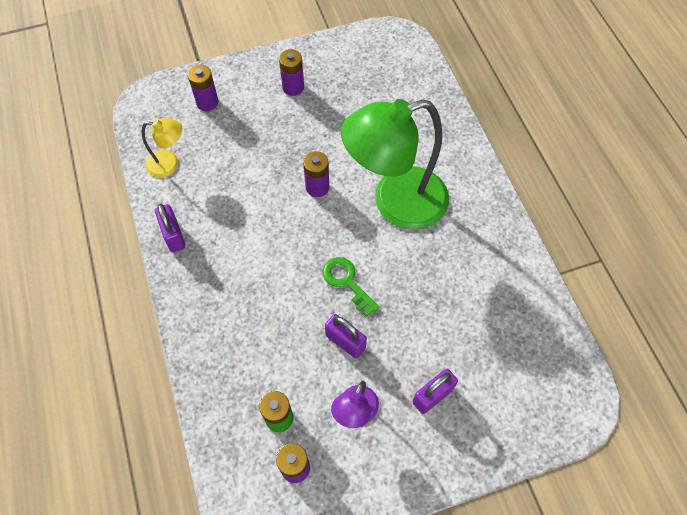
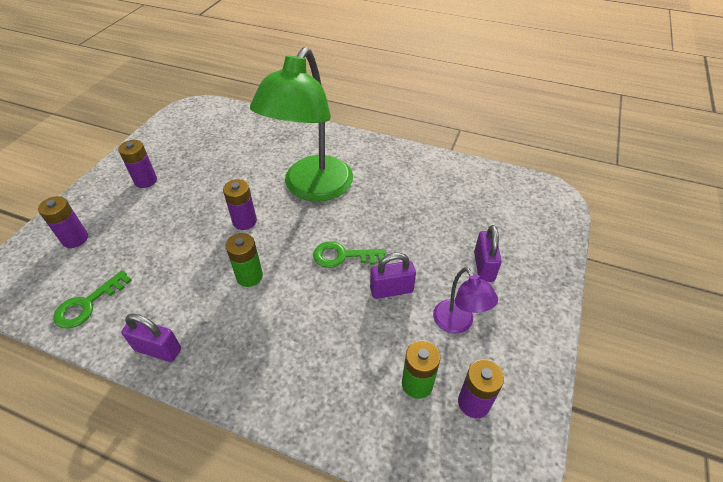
camera: 50 degrees left, 15 degrees down
(169, 164) = (88, 304): yellow lamp -> green key
(272, 236) = (249, 276): none -> green battery

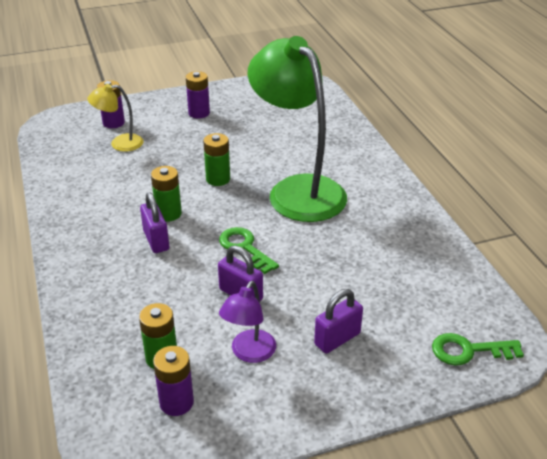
camera: 50 degrees right, 10 degrees down
(88, 304) = (69, 163): green key -> green key (468, 351)
(112, 252) = (120, 144): none -> yellow lamp
(158, 349) = (65, 213): purple padlock -> purple padlock (156, 240)
(244, 221) = (218, 179): purple battery -> green battery
(312, 188) = (298, 190): green lamp -> green lamp turned 75 degrees clockwise

